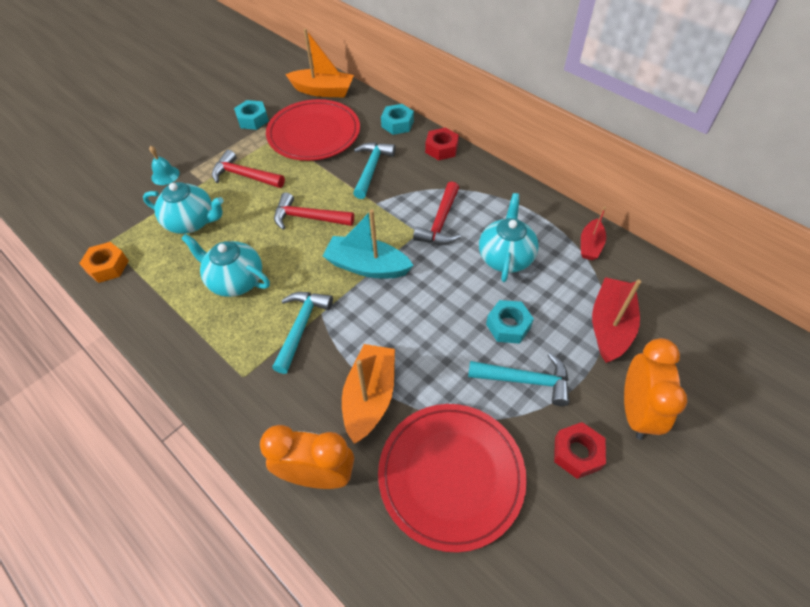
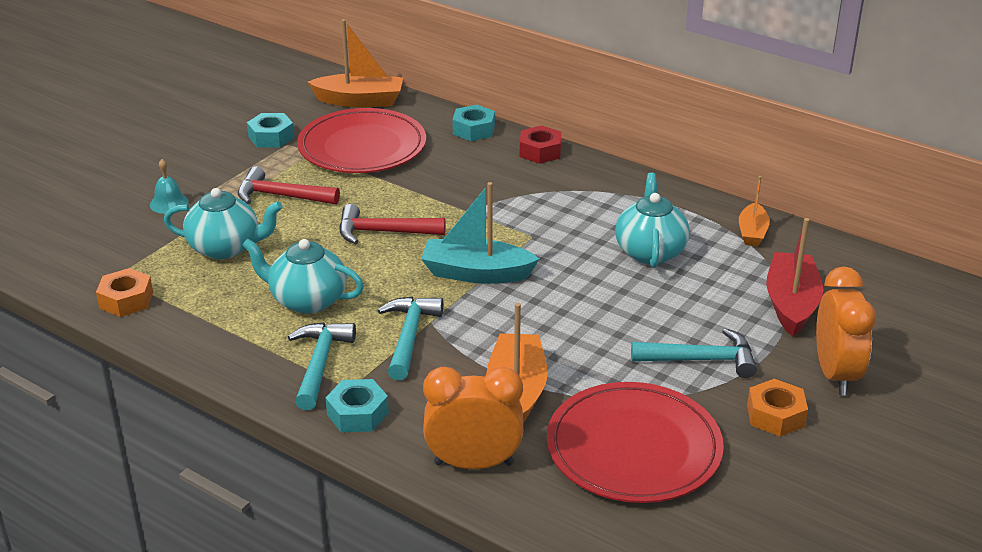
camera: 10 degrees left, 20 degrees down
(371, 169) = (452, 178): turquoise hammer -> turquoise hammer (320, 364)
(440, 222) = (559, 224): red hammer -> none
(508, 326) = (669, 314): turquoise nut -> turquoise nut (357, 414)
(577, 453) = (775, 415): red nut -> orange nut
(590, 245) = (752, 232): red boat -> orange boat

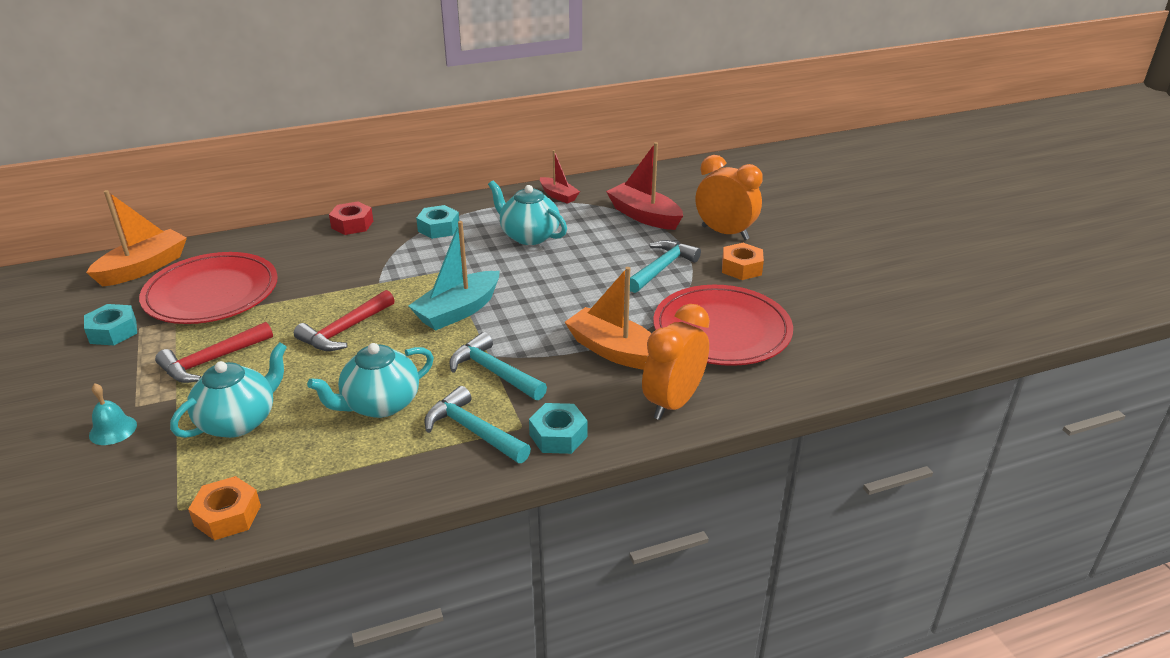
camera: 55 degrees left, 0 degrees up
(474, 130) = (278, 237): turquoise nut -> turquoise nut (439, 228)
(752, 232) = (558, 196): orange boat -> red boat

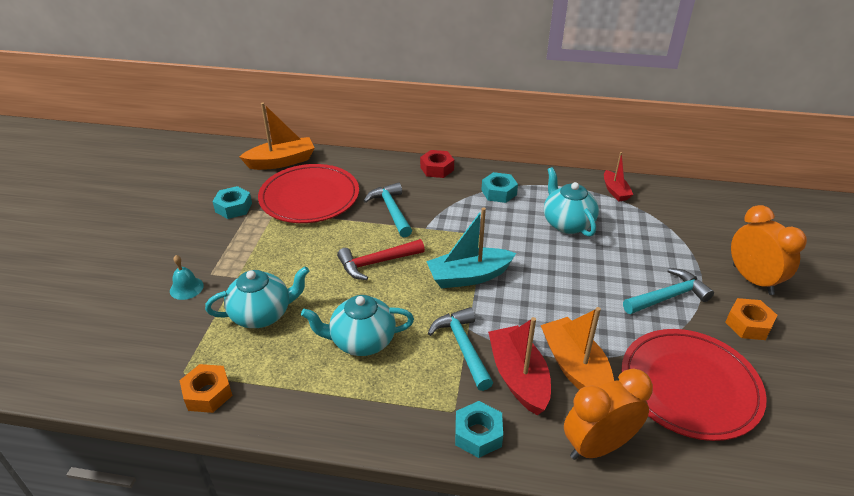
camera: 30 degrees right, 5 degrees up
(212, 361) = (276, 255): red hammer -> none
(473, 431) = (414, 397): turquoise hammer -> turquoise hammer (391, 210)
(644, 216) = (682, 236): red boat -> red boat (518, 377)

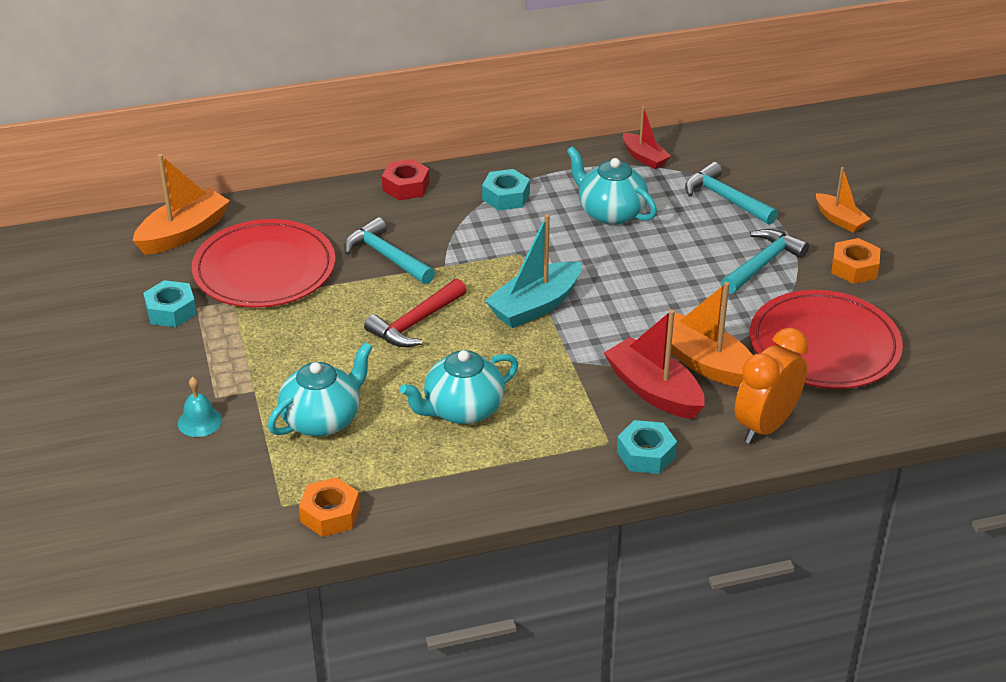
camera: 25 degrees left, 0 degrees up
(463, 347) = (578, 381): turquoise hammer -> turquoise hammer (725, 199)
(752, 280) = (840, 220): orange clock -> orange boat

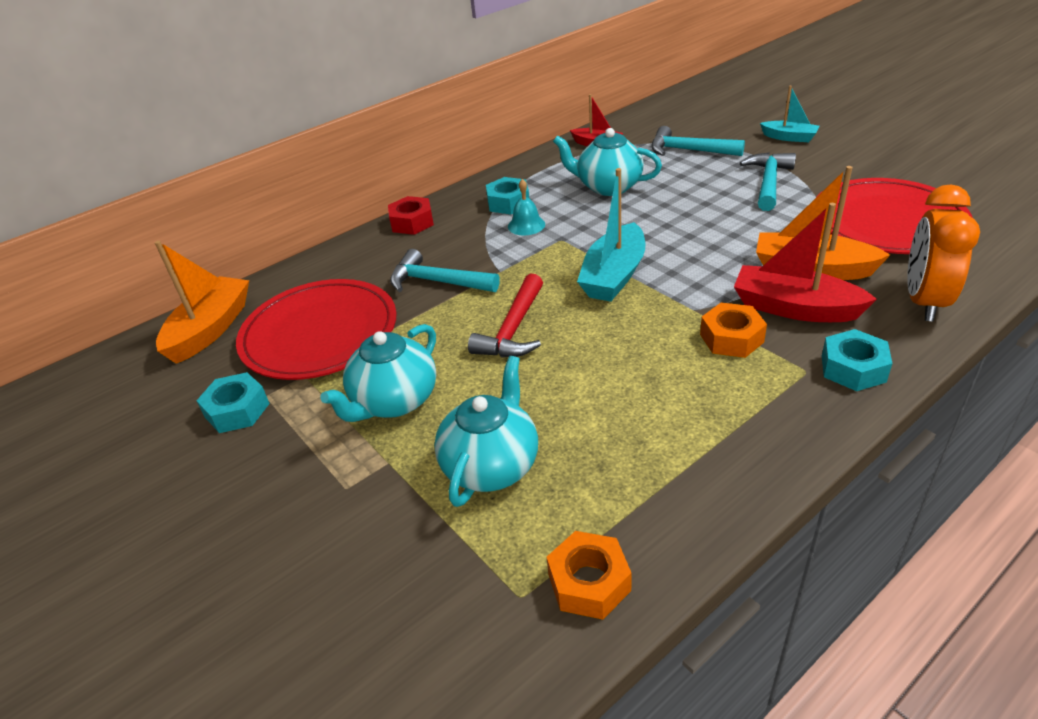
camera: 20 degrees left, 0 degrees up
(200, 421) = (344, 526): turquoise bell -> turquoise bell (526, 225)
(462, 410) = (633, 395): turquoise teapot -> turquoise teapot (394, 401)
(840, 220) = (789, 137): orange boat -> turquoise boat
(854, 268) = (839, 163): orange nut -> orange nut (731, 338)

